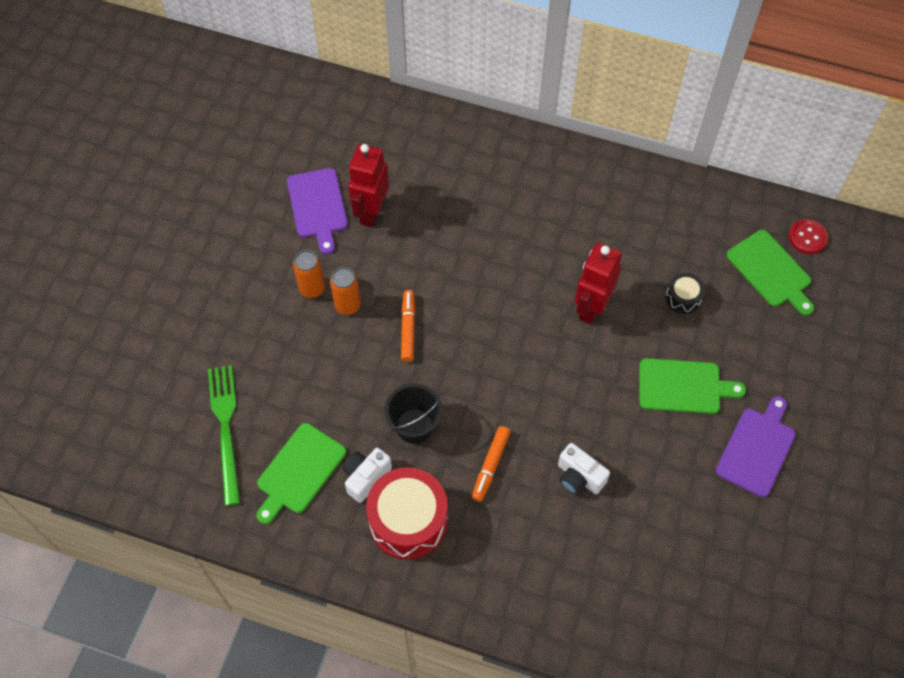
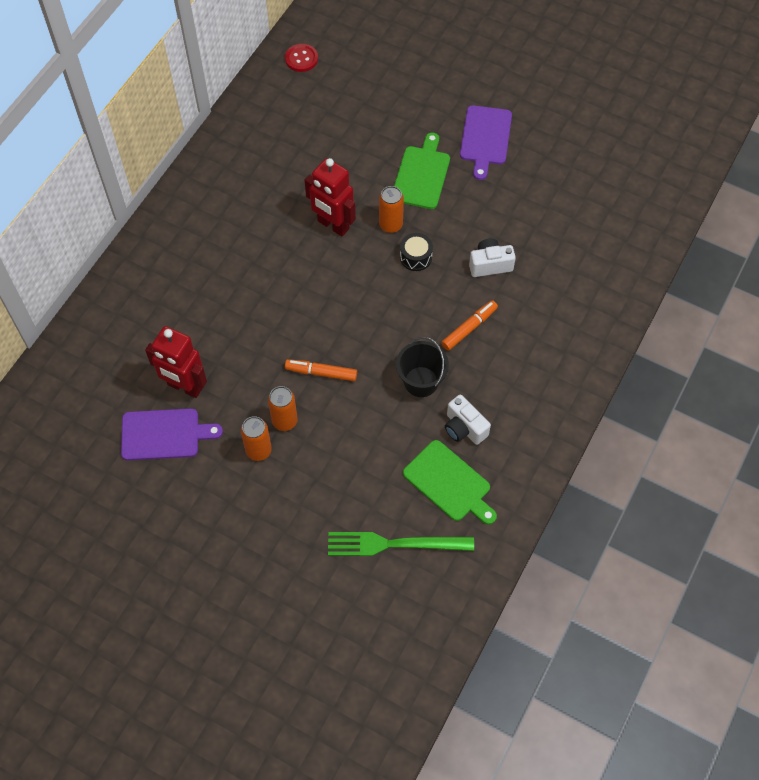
camera: 80 degrees left, 0 degrees up
(408, 521) = (510, 399): red drum -> none
(490, 466) = (469, 328): orange marker -> orange marker turned 75 degrees counterclockwise
(579, 477) = (490, 264): white camera -> white camera turned 150 degrees counterclockwise
(606, 365) = (390, 225): none -> orange can
(683, 298) = (339, 157): black drum -> black drum (416, 257)
(757, 448) = (485, 138): purple cutting board -> purple cutting board turned 120 degrees counterclockwise
(770, 271) = (327, 91): green cutting board -> none

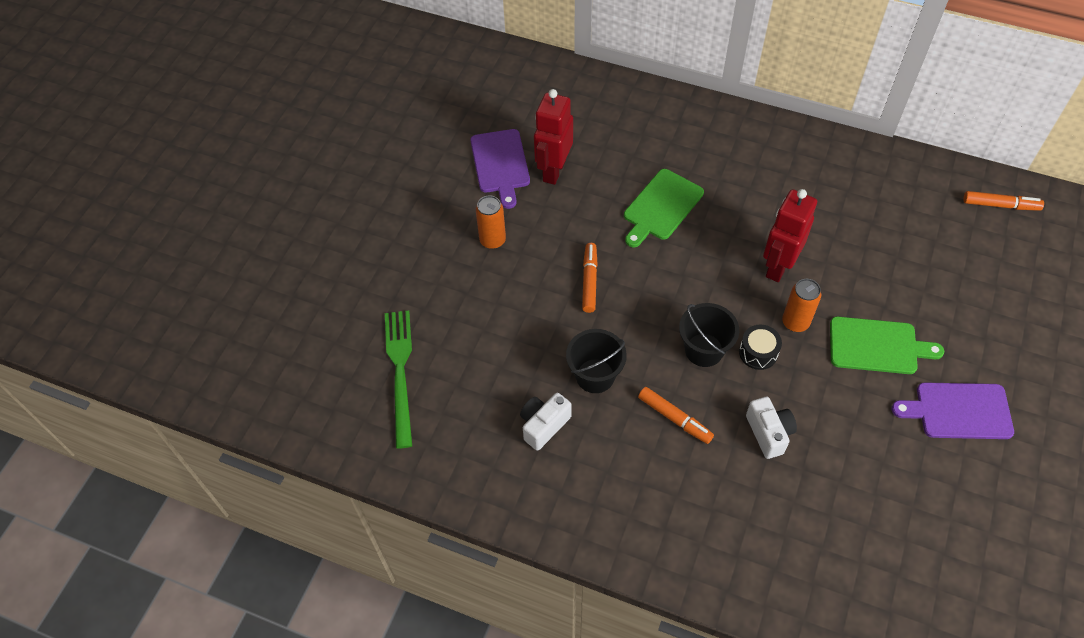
camera: 85 degrees right, 5 degrees down
(284, 421) = (528, 257): orange can -> none
(301, 59) = (1000, 205): red button -> orange marker
(407, 295) = (704, 350): none -> black bucket
(449, 483) = (474, 417): green cutting board -> green cutting board (661, 207)

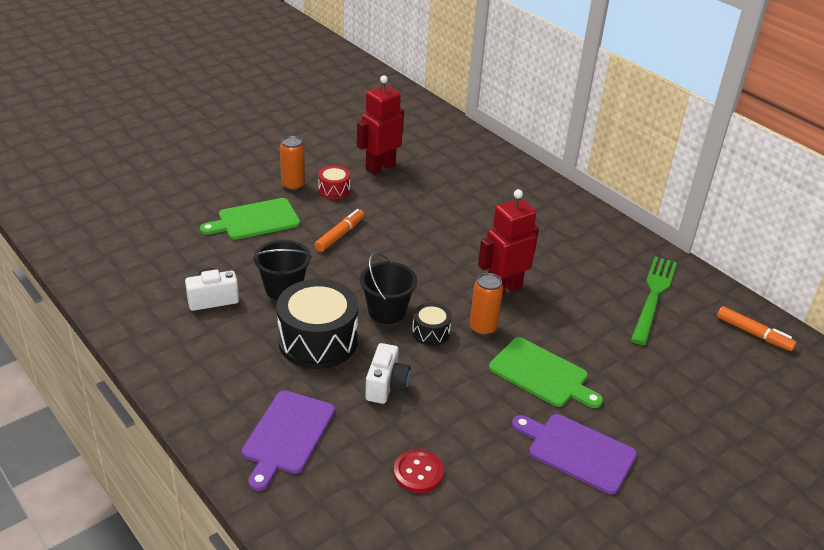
camera: 25 degrees right, 20 degrees down
(400, 372) = (146, 225): green fork -> green fork (653, 296)
(500, 164) = (344, 149): purple cutting board -> purple cutting board (287, 435)
(536, 225) = (334, 190): none -> red drum
(661, 207) = (442, 217): green cutting board -> green cutting board (255, 220)
(675, 418) = (318, 341): orange marker -> black drum
(862, 506) = (418, 472): none -> red button

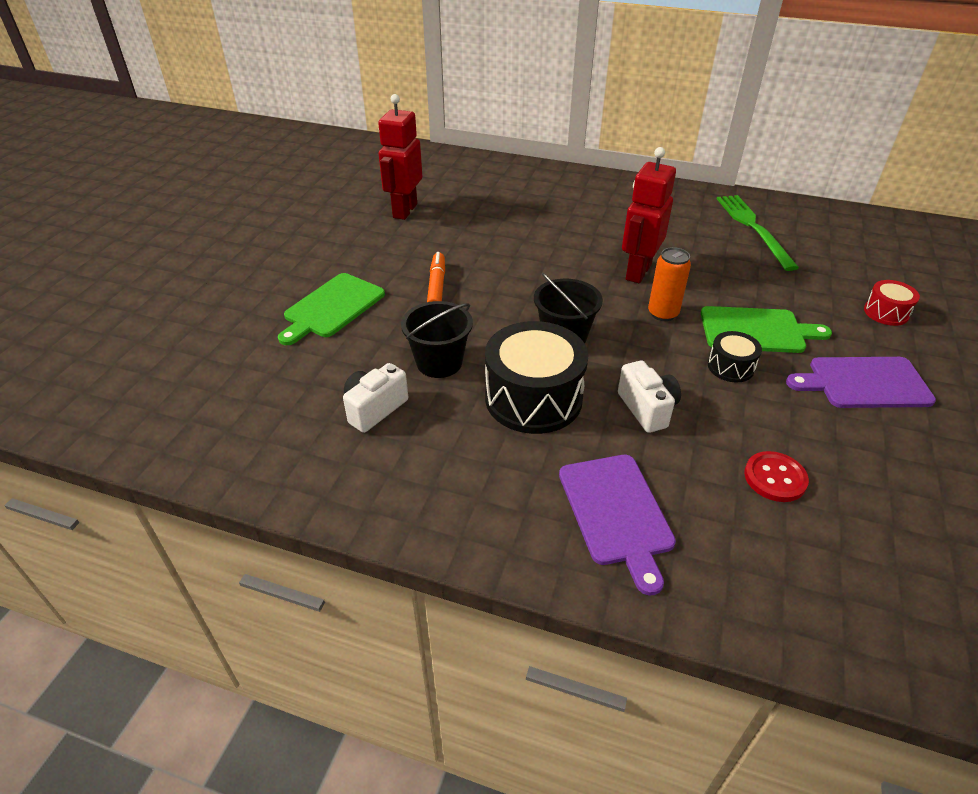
camera: 30 degrees left, 5 degrees up
(293, 185) = (335, 259): orange can -> none
(334, 190) = (383, 247): red drum -> red drum (886, 312)
(430, 332) = (625, 339): black drum -> black drum (730, 367)
(753, 334) = (852, 226): orange marker -> none

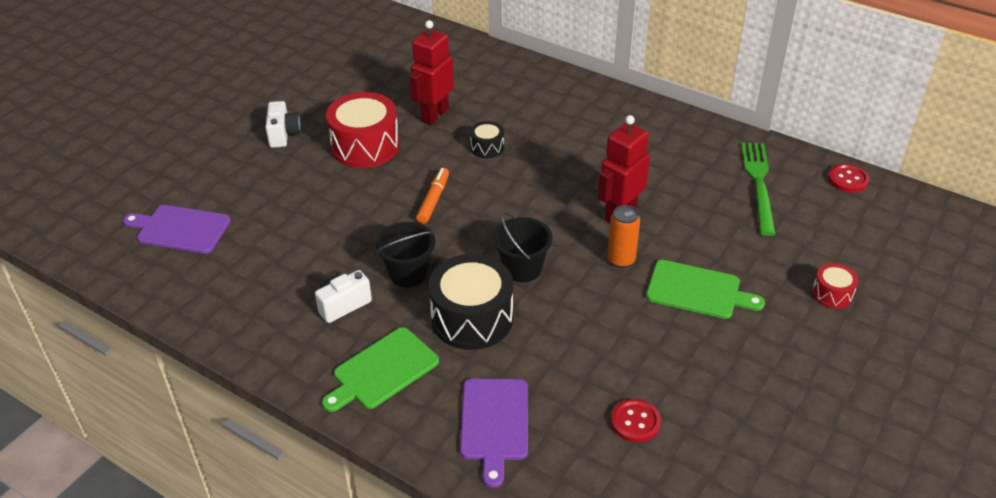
camera: 15 degrees right, 0 degrees up
(332, 307) = (338, 206): green cutting board -> green cutting board (382, 370)
(341, 247) = (365, 146): none -> red drum
(647, 409) = (561, 345): white camera -> white camera (283, 134)
(730, 367) = (654, 321): black drum -> black drum (487, 147)
(830, 214) = (848, 179): none -> red button
(864, 383) = (765, 357): purple cutting board -> purple cutting board (180, 229)

